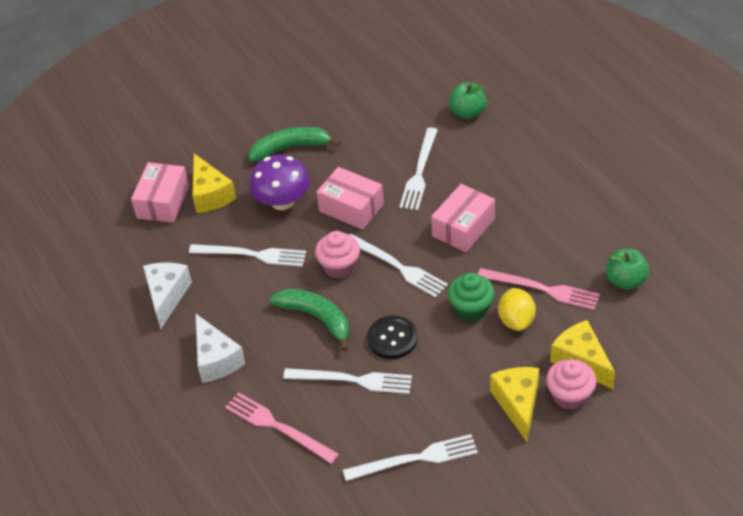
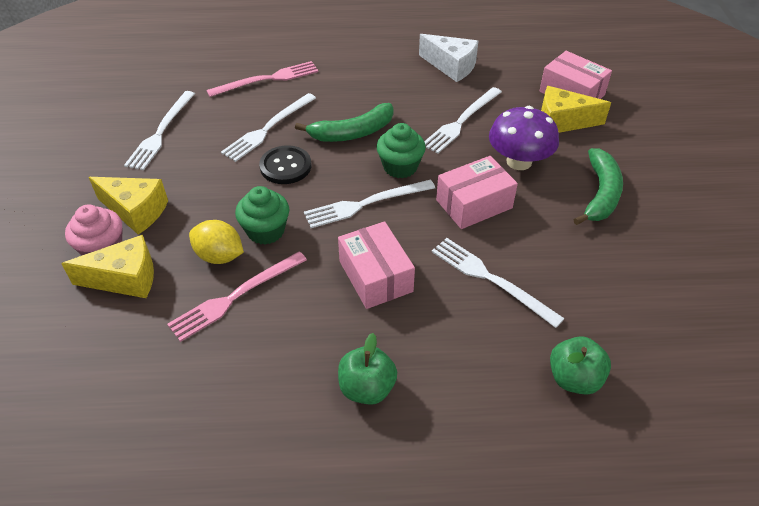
camera: 115 degrees right, 0 degrees up
(216, 359) = (361, 71): white cheese -> none
(339, 266) = (400, 167): pink cupcake -> green cupcake
(625, 281) = (173, 378): green apple -> green apple (367, 388)

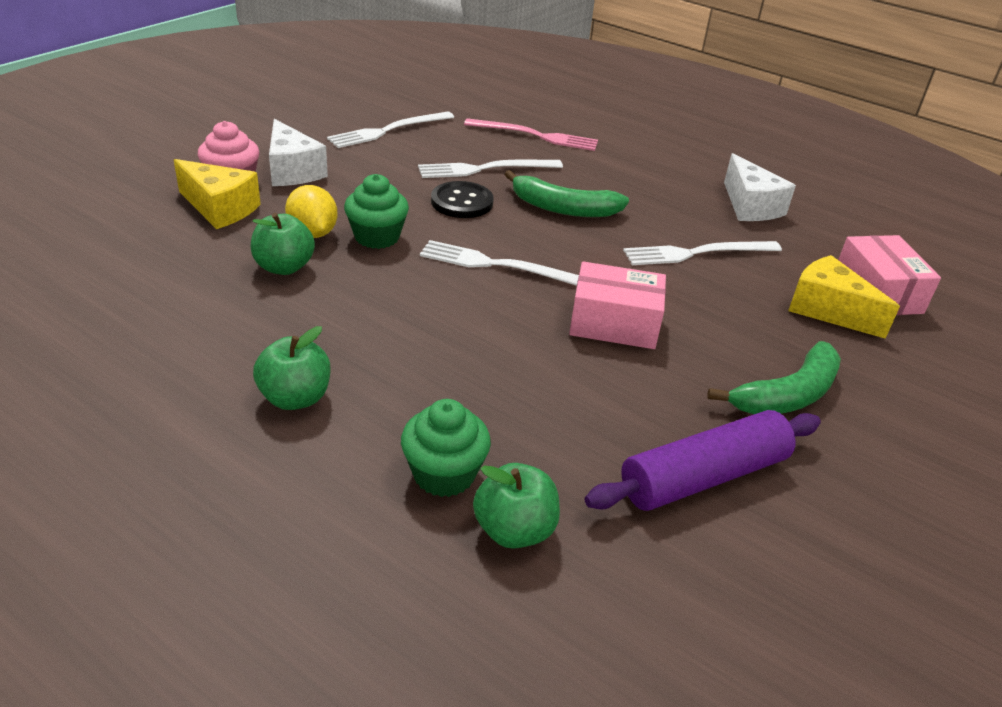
camera: 35 degrees right, 10 degrees down
(136, 211) = (292, 171): yellow cheese -> white cheese
(235, 297) = (284, 267): pink fork -> green apple
(375, 276) = (427, 322): pink box -> none
(400, 167) = (575, 256): green cupcake -> green cupcake (444, 474)
(491, 279) = (542, 392): white fork -> none
(519, 161) = (720, 316): purple mushroom -> none
(617, 275) = (703, 477): none -> purple rolling pin

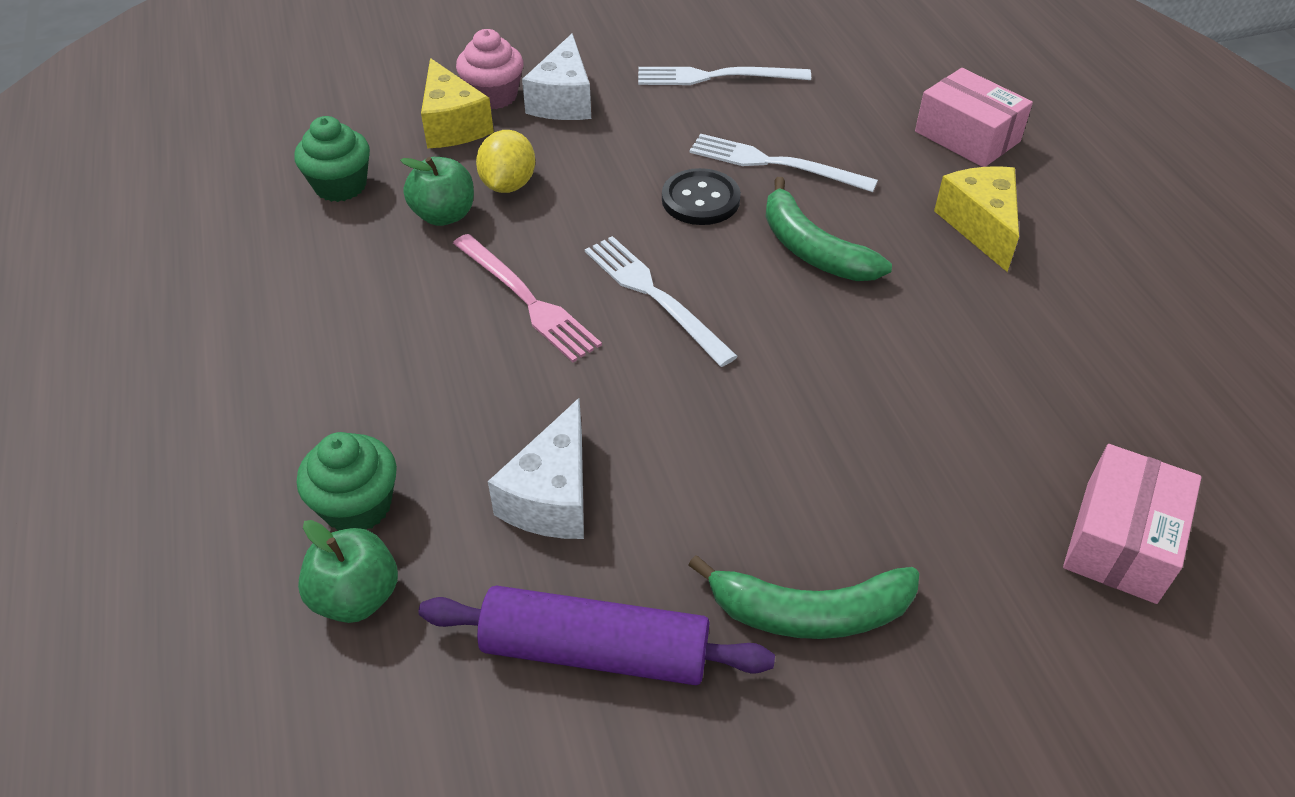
camera: 40 degrees right, 10 degrees up
(295, 398) = (317, 363): green apple -> none
(377, 237) = (565, 212): green cupcake -> green cupcake (340, 186)
(536, 136) = (890, 135): pink fork -> pink fork (527, 300)
(614, 323) = (705, 423): pink box -> pink box (967, 136)
(697, 253) = (917, 376): white fork -> none
(750, 206) = (1079, 337): white cheese -> white cheese (552, 496)
(828, 310) = (1009, 531): yellow cheese -> yellow cheese (980, 226)

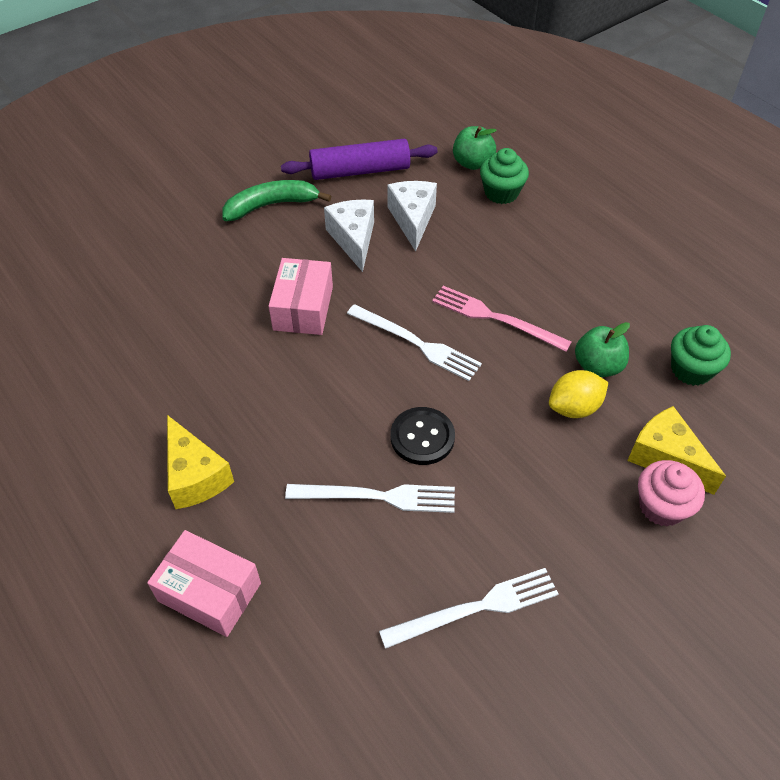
camera: 160 degrees right, 5 degrees up
(508, 185) = (574, 407): yellow lemon -> yellow lemon turned 75 degrees clockwise
(563, 100) = (598, 521): white cheese -> white cheese (353, 239)
(812, 250) = (322, 413): green banana -> none
(1121, 541) = (119, 272): pink box -> pink box (303, 308)

